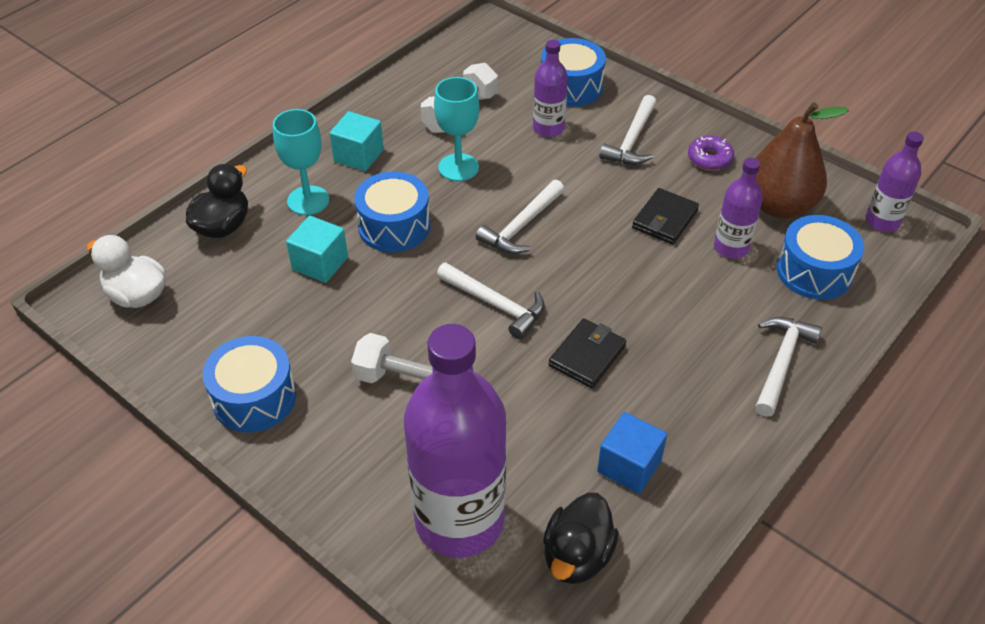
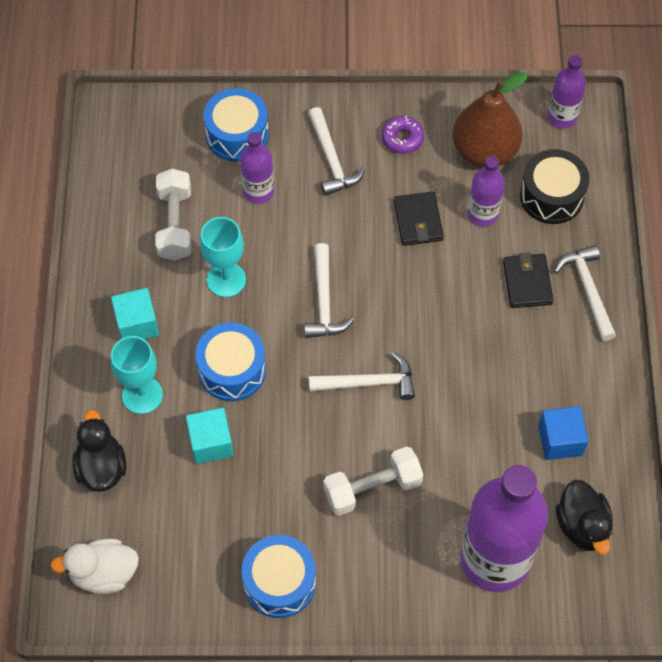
camera: 40 degrees left, 15 degrees up
(587, 356) = (465, 378): black wallet -> black wallet (527, 282)
(814, 272) = (551, 196): blue drum -> black drum

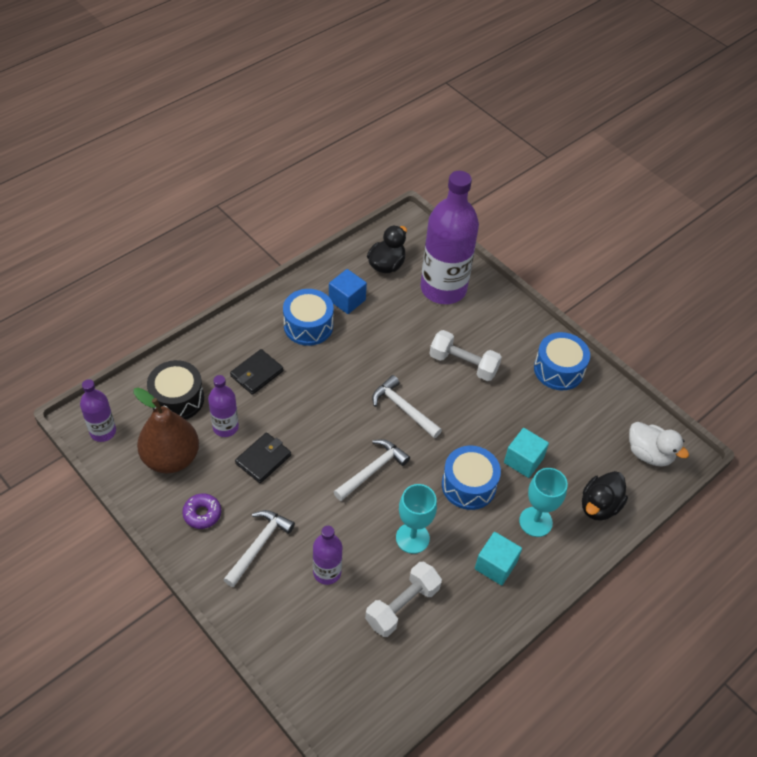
camera: 135 degrees left, 10 degrees down
(237, 135) = (291, 625): blue drum -> blue drum (308, 326)
(588, 290) = (234, 341): white hammer -> none

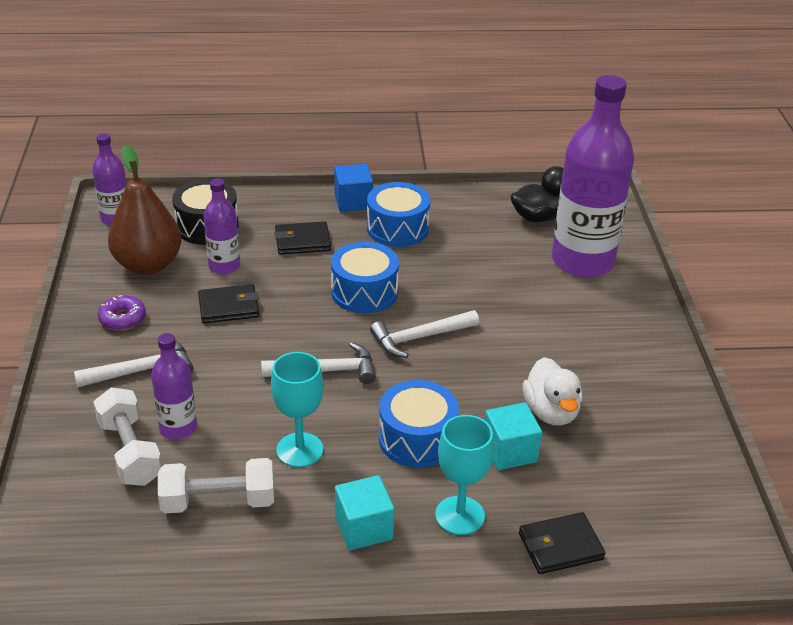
camera: 40 degrees right, 15 degrees down
(347, 300) = (462, 226): blue cube -> blue cube (353, 202)
(403, 409) = (420, 338): white hammer -> white hammer turned 105 degrees counterclockwise
(463, 364) = (533, 333): white dumbbell -> white dumbbell (130, 452)
(558, 369) = (650, 392): blue drum -> blue drum (364, 292)
(599, 506) = (560, 546): black duck -> black wallet
(649, 454) = (689, 532): white duck -> white duck (551, 412)

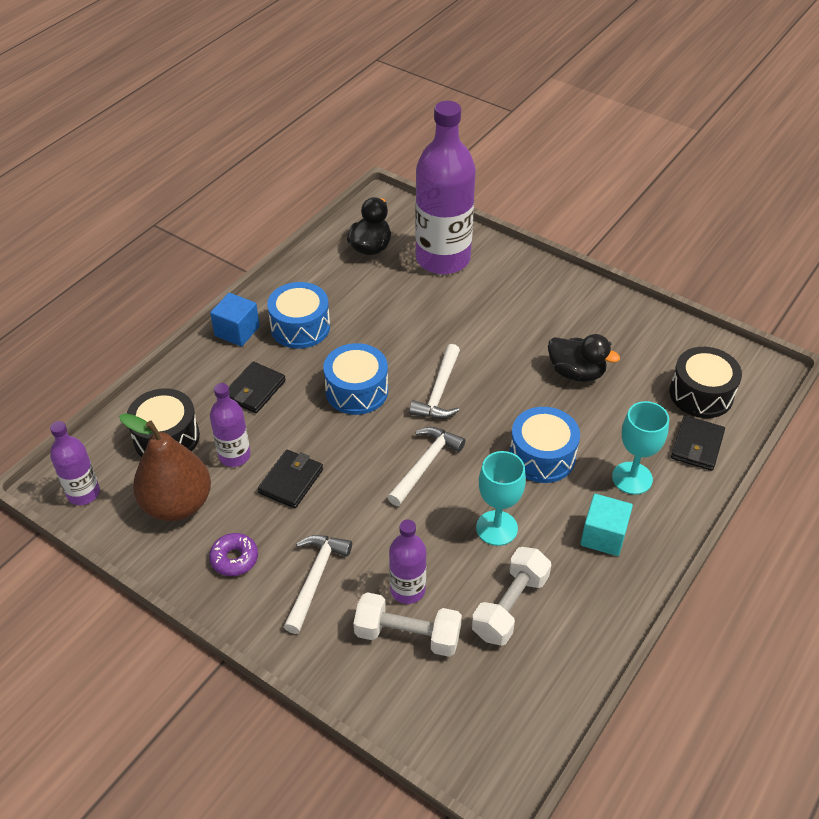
camera: 50 degrees left, 10 degrees up
(509, 451) = (595, 416): turquoise cube -> none
(551, 412) = (576, 372): white duck -> black duck
(637, 517) = (701, 394): none -> black drum

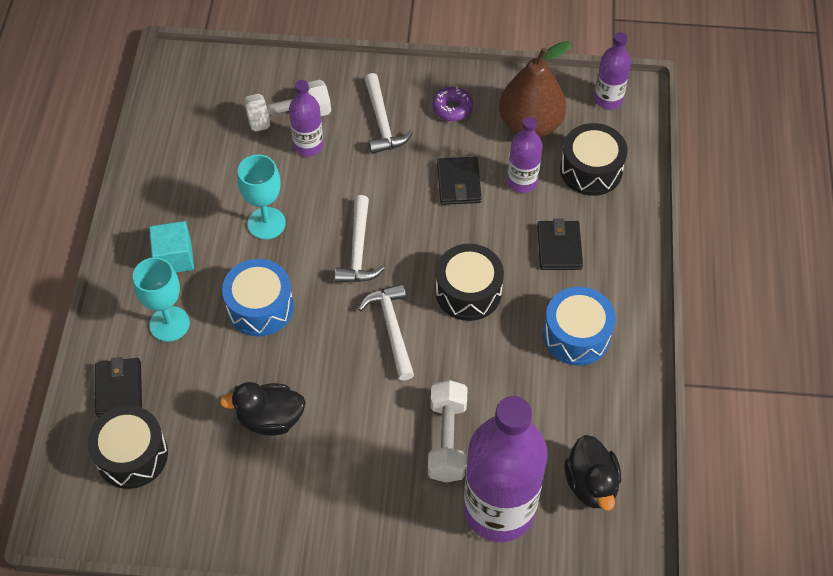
camera: 150 degrees right, 10 degrees up
(237, 331) = (631, 300): blue cube -> none
(357, 391) = (468, 292): blue drum -> black drum
(510, 606) = (224, 169): white dumbbell -> white dumbbell (447, 439)

